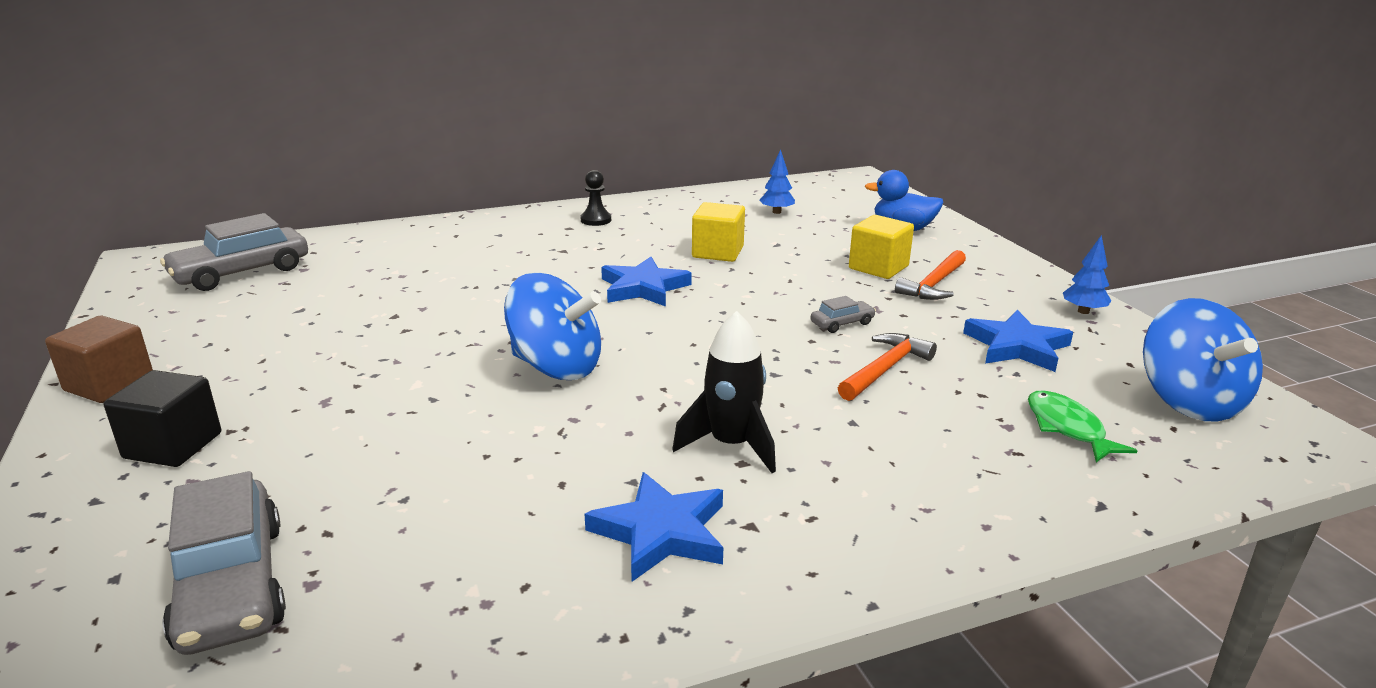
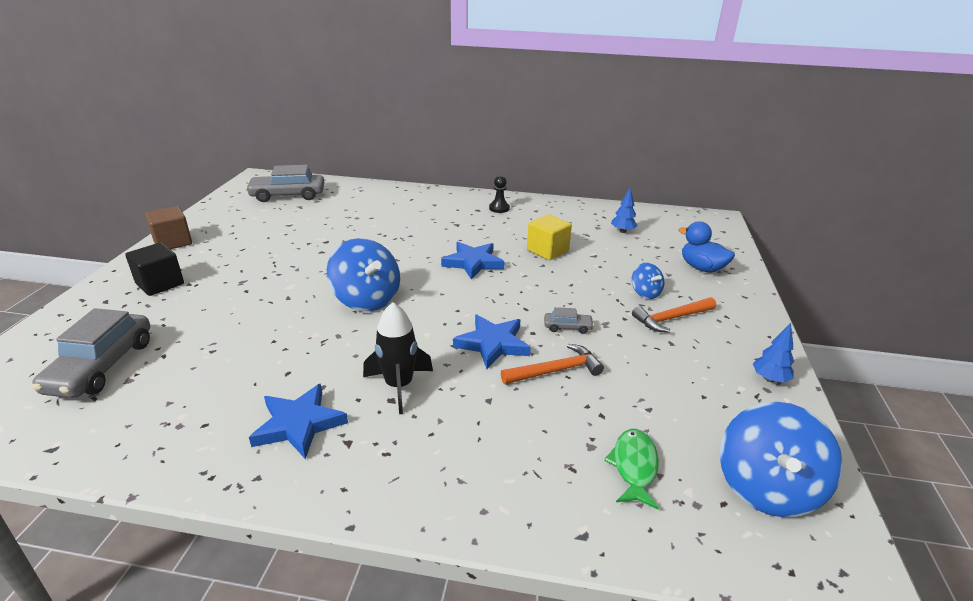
camera: 30 degrees right, 5 degrees up
(878, 267) = (645, 293): yellow cube -> blue spinning top
(1016, 346) = (675, 388): blue star -> blue star (492, 344)

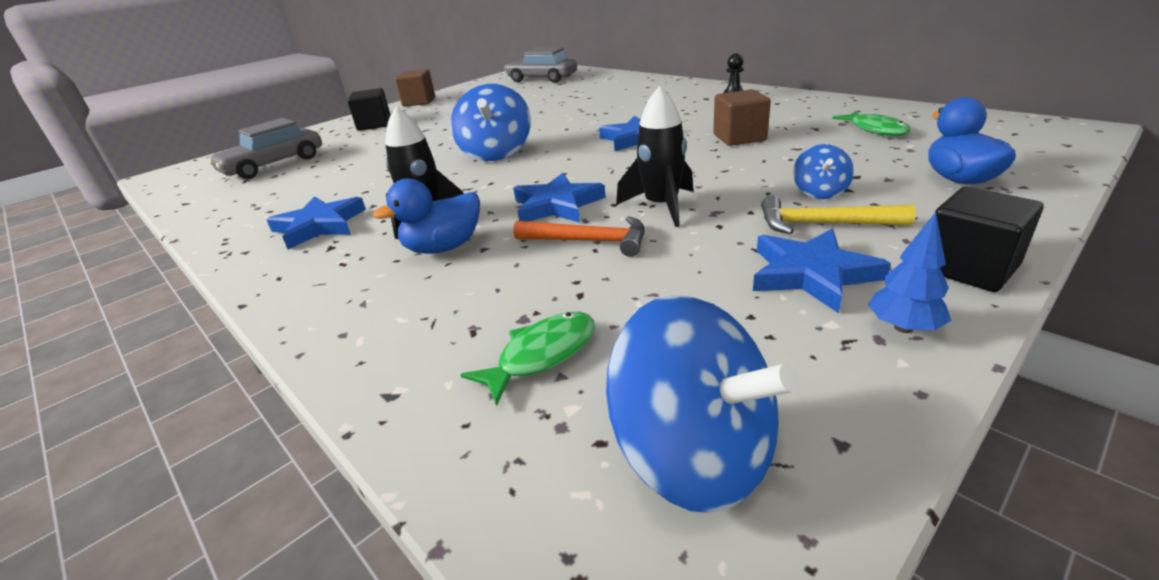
camera: 40 degrees right, 0 degrees up
(456, 409) = (443, 247): none -> blue duck
(547, 251) = (739, 137): yellow cube -> brown cube
(567, 327) = (661, 206): grey car -> black rocket
(622, 231) = (875, 129): blue tree -> green fish
(671, 318) = (822, 224): orange hammer -> yellow hammer
(702, 357) = (811, 274): none -> blue star
(760, 332) = (968, 268): none -> black cube
(766, 488) = (695, 454): blue spinning top -> blue spinning top turned 105 degrees counterclockwise

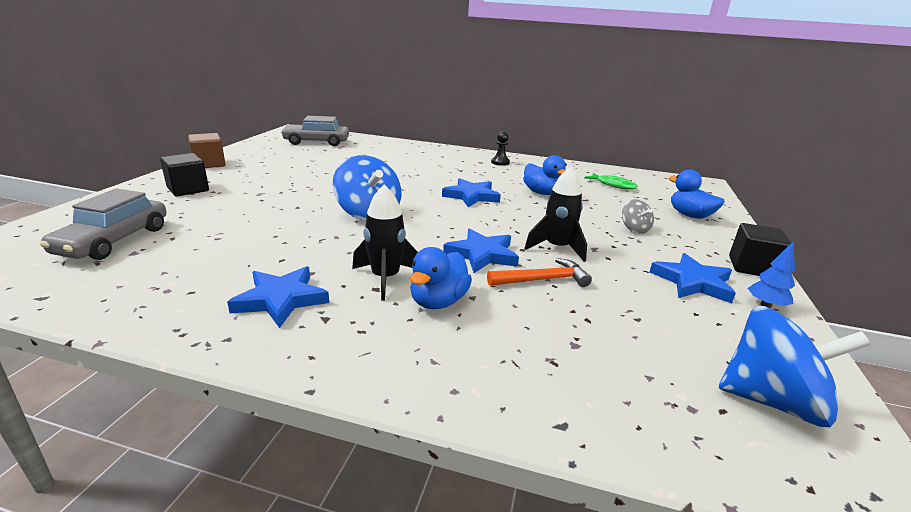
camera: 35 degrees left, 5 degrees down
(542, 355) = (621, 366): green fish -> none
(739, 137) = (541, 193): brown cube -> blue duck
(819, 192) = (634, 229): blue spinning top -> grey spinning top
(822, 224) = (660, 250): yellow hammer -> none

